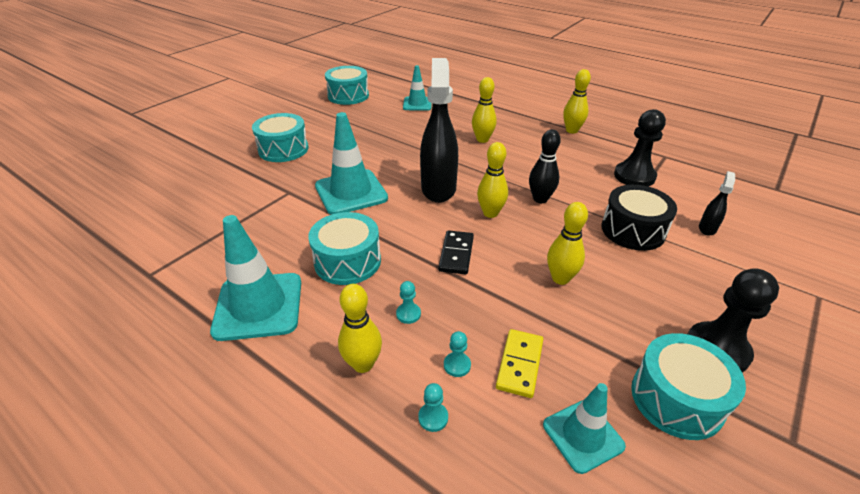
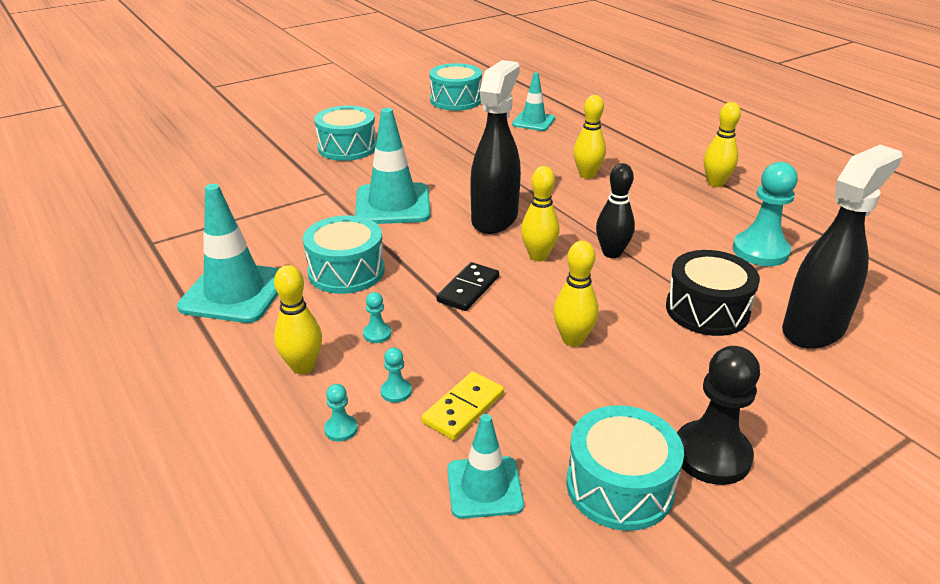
camera: 20 degrees right, 5 degrees down
(634, 176) = (760, 251): black pawn -> turquoise pawn
(707, 228) = (814, 329): black spray bottle -> black spray bottle, size x2.28

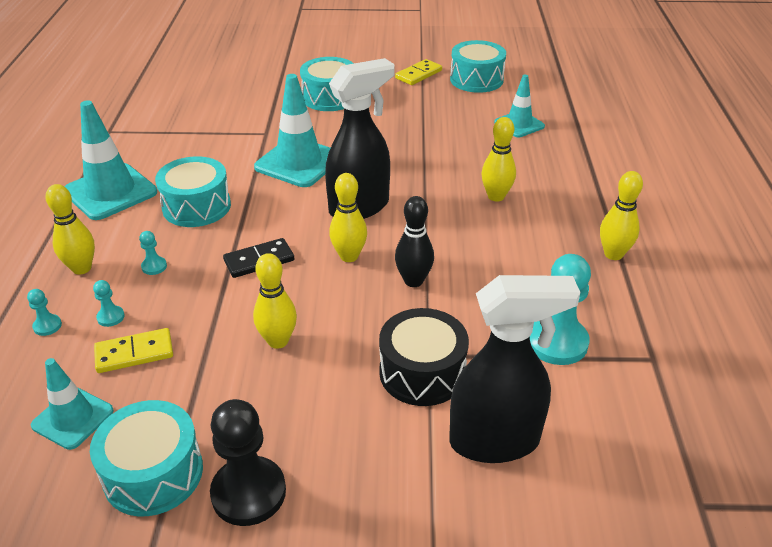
camera: 35 degrees right, 5 degrees up
(402, 109) = (418, 74): none -> yellow domino

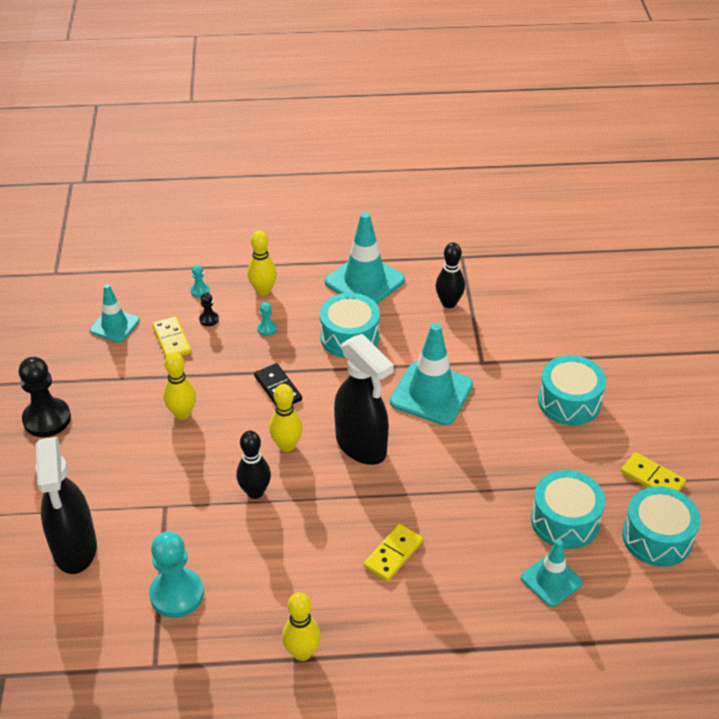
camera: 85 degrees right, 5 degrees up
(111, 317) = (209, 319): turquoise pawn -> black pawn
(153, 473) = (67, 372): turquoise drum -> turquoise drum (565, 520)
(175, 143) = (449, 303): none -> black bowling pin
(422, 372) = (146, 502): black drum -> none
(496, 196) = (393, 554): yellow bowling pin -> yellow domino

